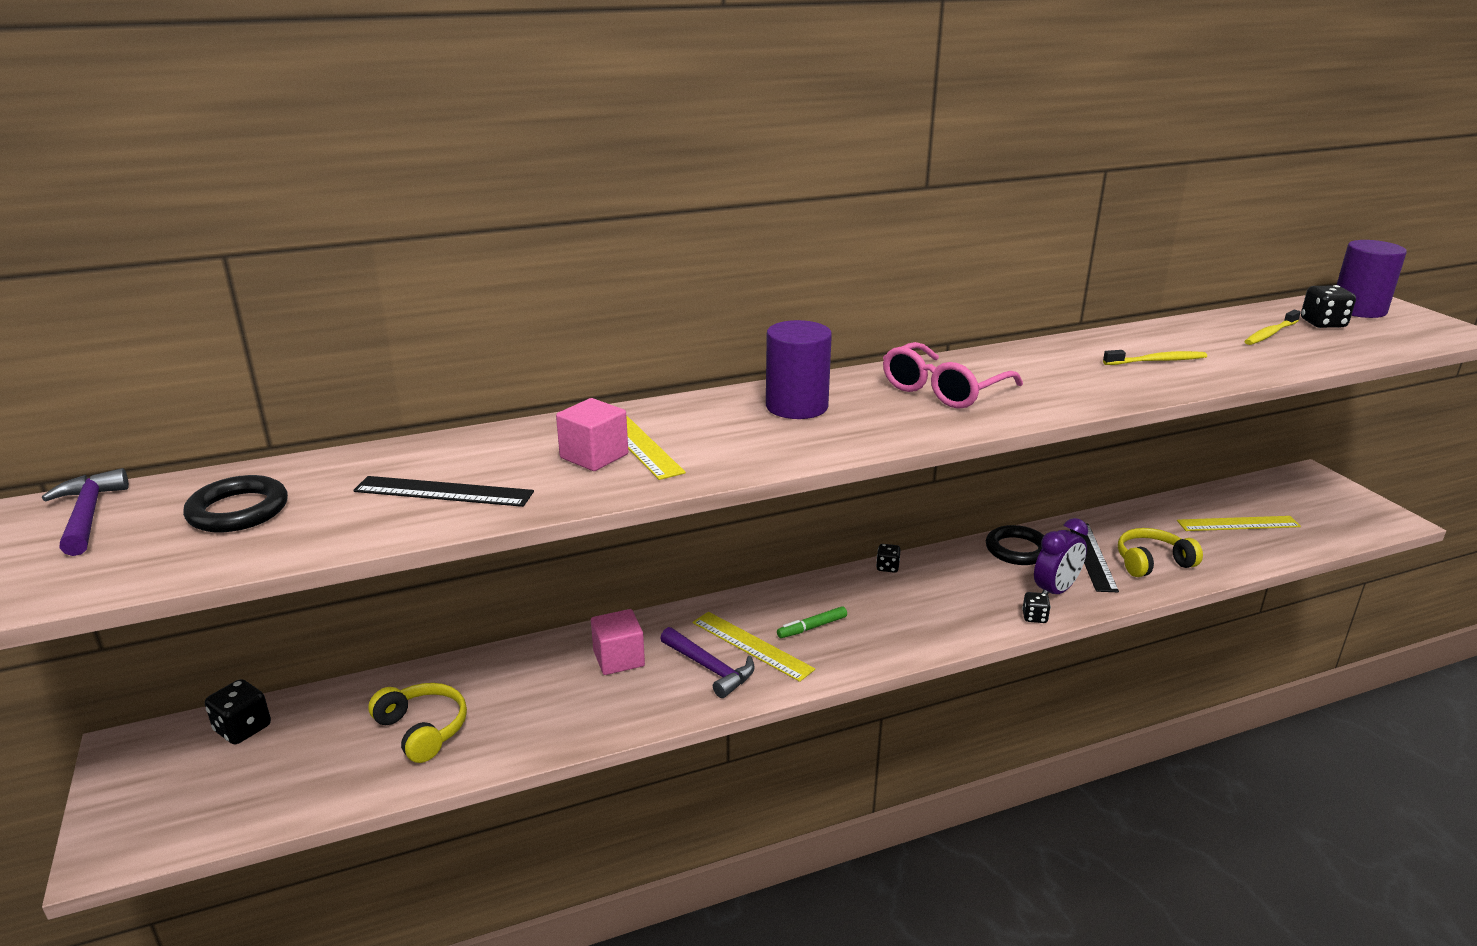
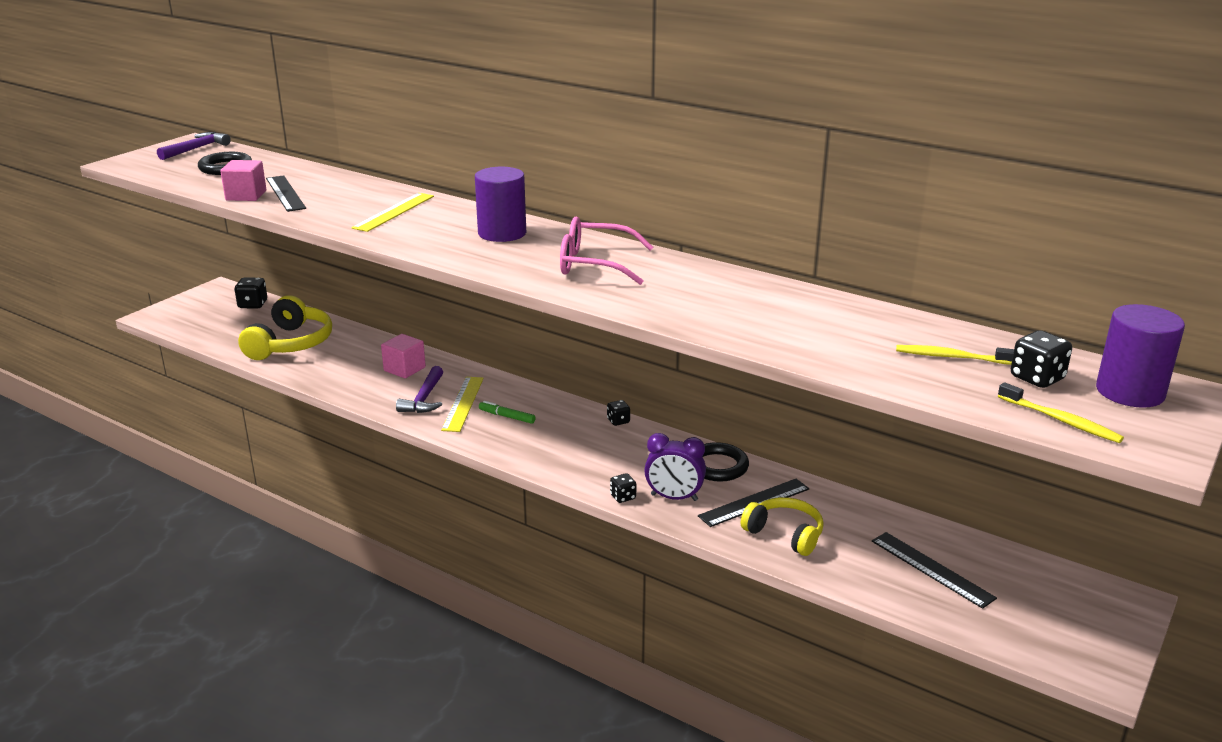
camera: 55 degrees right, 0 degrees up
(422, 730) = (290, 343): yellow headphones -> yellow headphones, size x1.52
(594, 456) = (363, 208): pink cube -> pink cube (246, 195)
(1157, 361) = (782, 321): yellow toothbrush -> yellow toothbrush (1060, 420)
(1238, 523) = (932, 569): yellow ruler -> black ruler

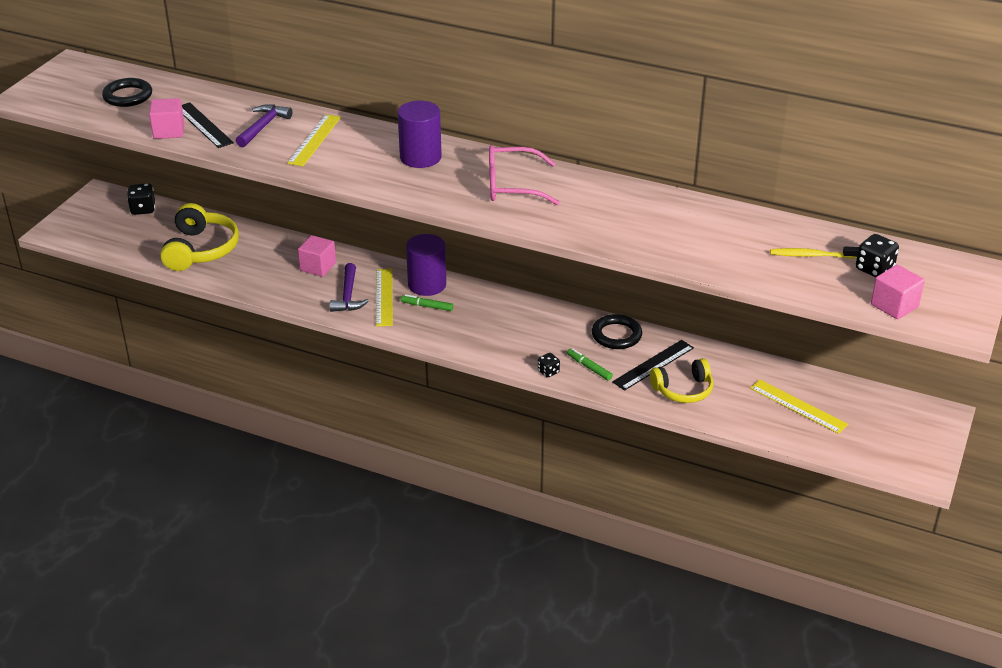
camera: 10 degrees left, 10 degrees up
(196, 149) = (83, 72): purple hammer -> purple hammer (263, 127)
(618, 421) = (523, 301): black dice -> none
(674, 497) = (589, 367): purple clock -> green marker
(785, 534) = (683, 390): yellow headphones -> yellow headphones turned 135 degrees clockwise
(932, 569) = (798, 406): black ruler -> yellow ruler
(1060, 420) = (894, 305): yellow toothbrush -> pink cube
(1130, 392) = (939, 275): purple cylinder -> purple cylinder (427, 285)

